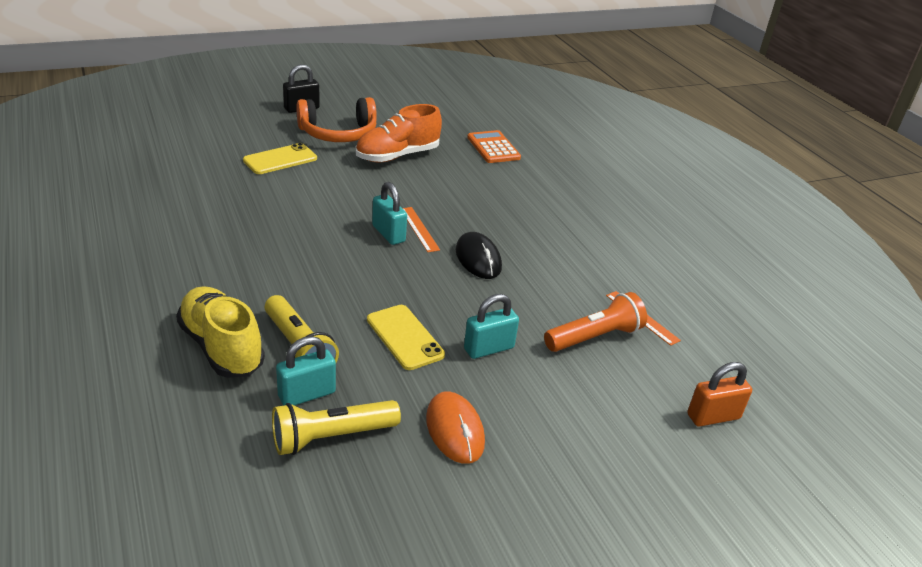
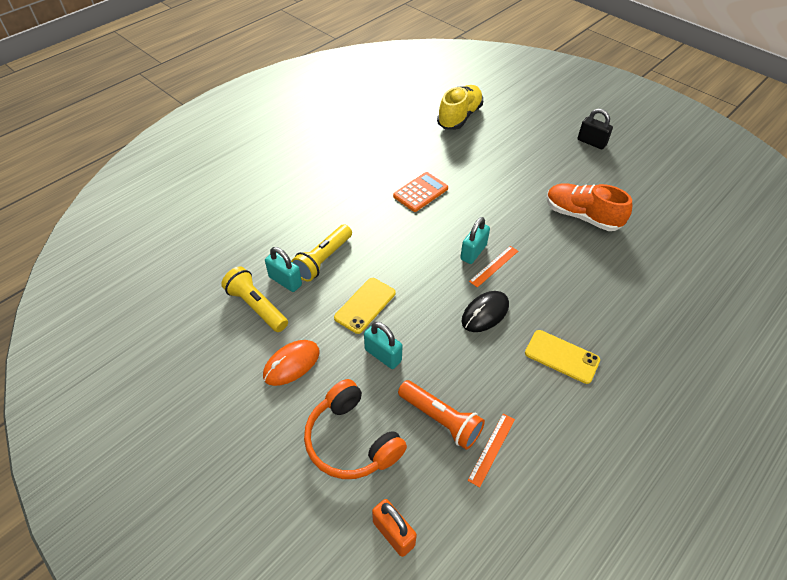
camera: 70 degrees right, 15 degrees up
(221, 347) = (303, 228): yellow shoe -> yellow shoe (459, 117)
(280, 159) = (512, 163): yellow phone -> yellow phone (561, 356)
(338, 133) = (578, 174): orange headphones -> orange headphones (351, 440)
(493, 148) = (661, 267): orange calculator -> orange calculator (420, 192)

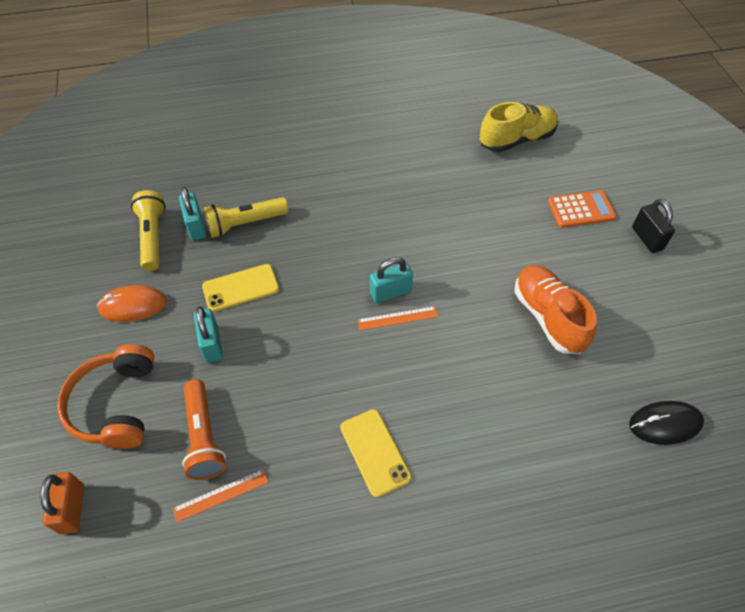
camera: 35 degrees right, 5 degrees up
(420, 192) = (397, 202): orange calculator -> orange calculator (581, 209)
(485, 313) = (342, 361): black mouse -> black mouse (665, 424)

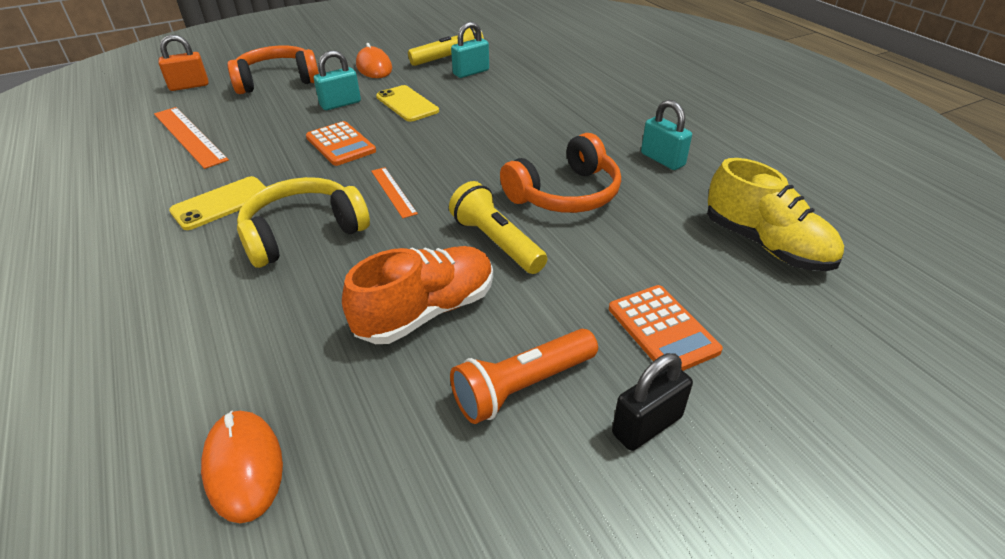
camera: 75 degrees right, 15 degrees down
(204, 437) = (246, 119): orange flashlight -> orange flashlight (522, 387)
(221, 495) = (189, 136): orange ruler -> orange ruler, size x1.75
(245, 224) = (486, 91): yellow flashlight -> yellow flashlight (496, 242)
(301, 350) = (341, 144): none -> orange calculator
(390, 292) = (428, 182): turquoise padlock -> turquoise padlock (662, 159)
(435, 214) = (565, 194): none -> orange headphones
(440, 386) = (303, 233): none -> yellow headphones
(665, 424) = (243, 466): black mouse -> orange mouse

